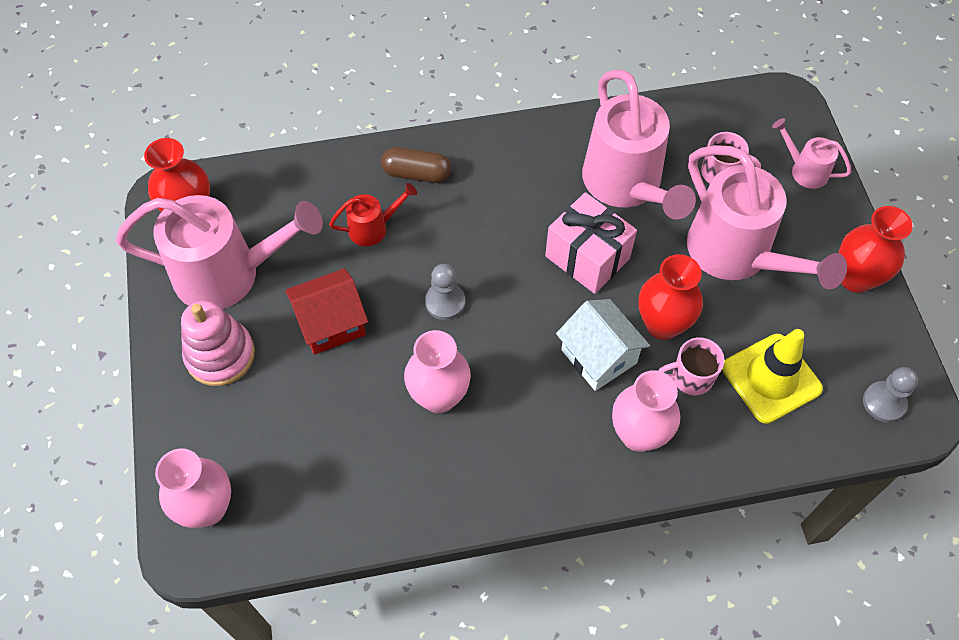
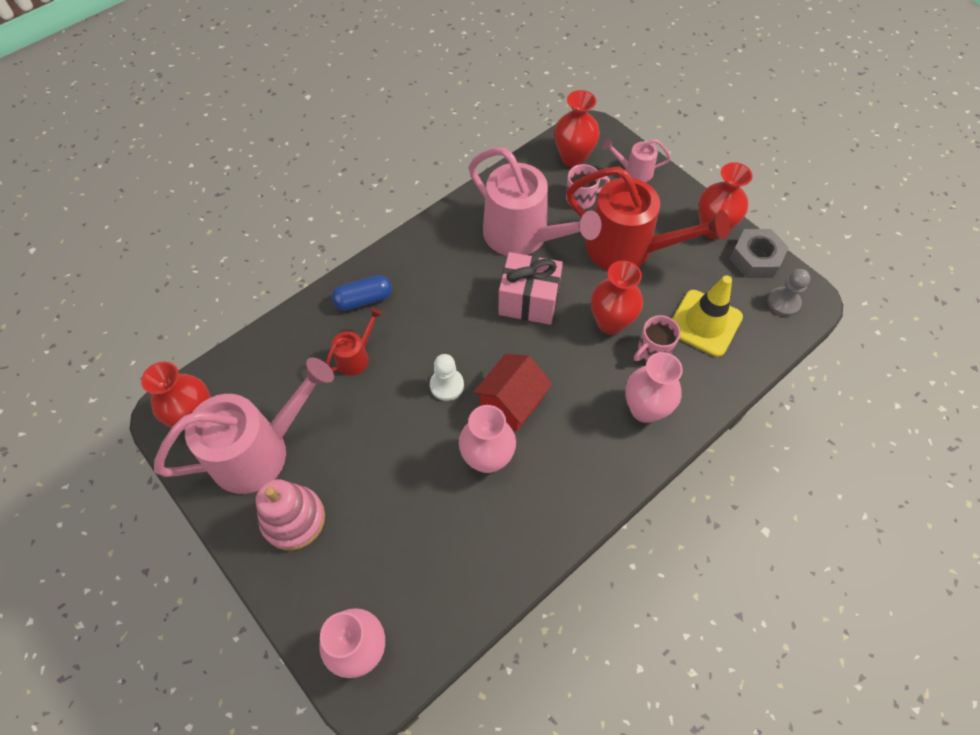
camera: 30 degrees left, 0 degrees up
(331, 323) = (369, 446): red house -> red house (512, 402)
(416, 173) = (364, 299): brown capsule -> blue capsule
(445, 302) = (447, 385): grey pawn -> white pawn
(598, 356) = (582, 368): white house -> none
(738, 255) = (629, 249): pink watering can -> red watering can
(741, 123) = (573, 158): none -> red vase
(884, 337) = (755, 258): none -> grey nut

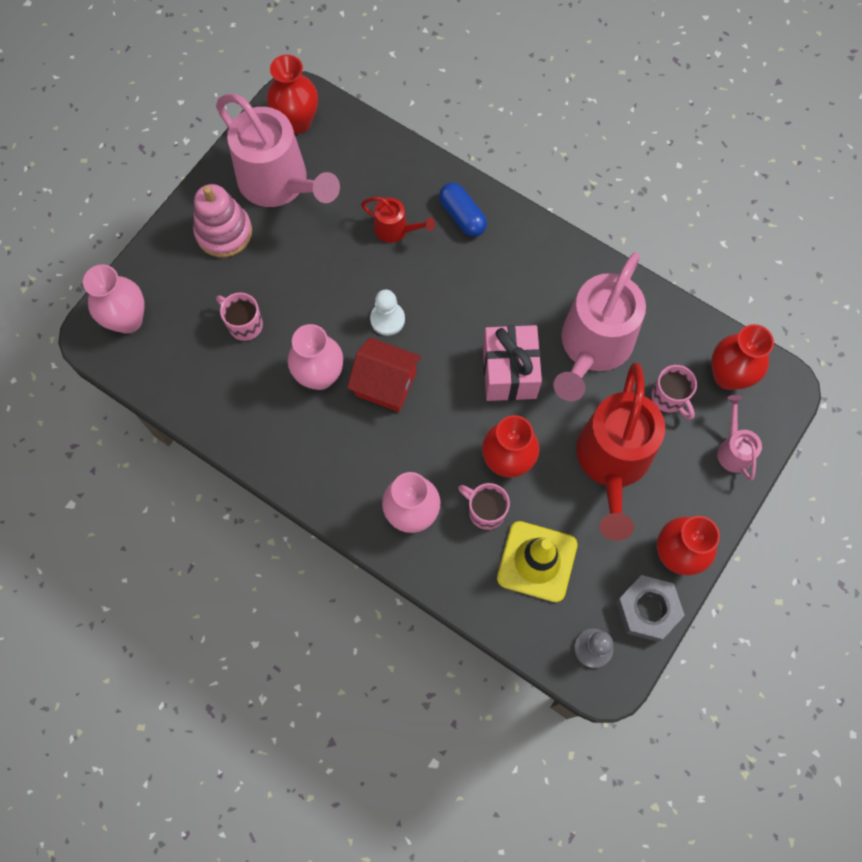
camera: 75 degrees right, 10 degrees up
(408, 520) = (244, 324): none -> pink mug

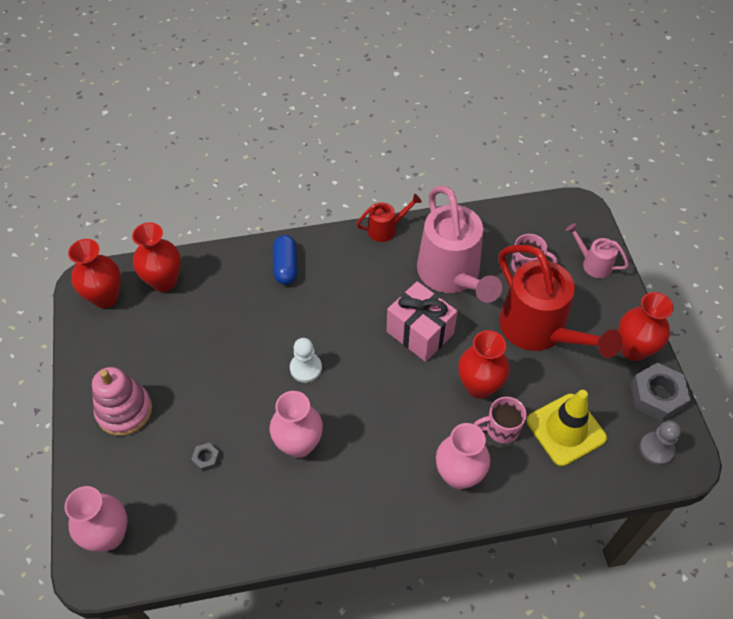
camera: 45 degrees left, 15 degrees down
(244, 324) = (206, 459): pink mug -> grey nut
(280, 184) = (135, 346): pink watering can -> none
(385, 383) = (349, 409): red house -> none
(396, 230) = (251, 309): red watering can -> red watering can (386, 229)
(462, 216) = (286, 266): blue capsule -> blue capsule turned 75 degrees clockwise
(728, 376) = (543, 227): red vase -> red vase (164, 281)

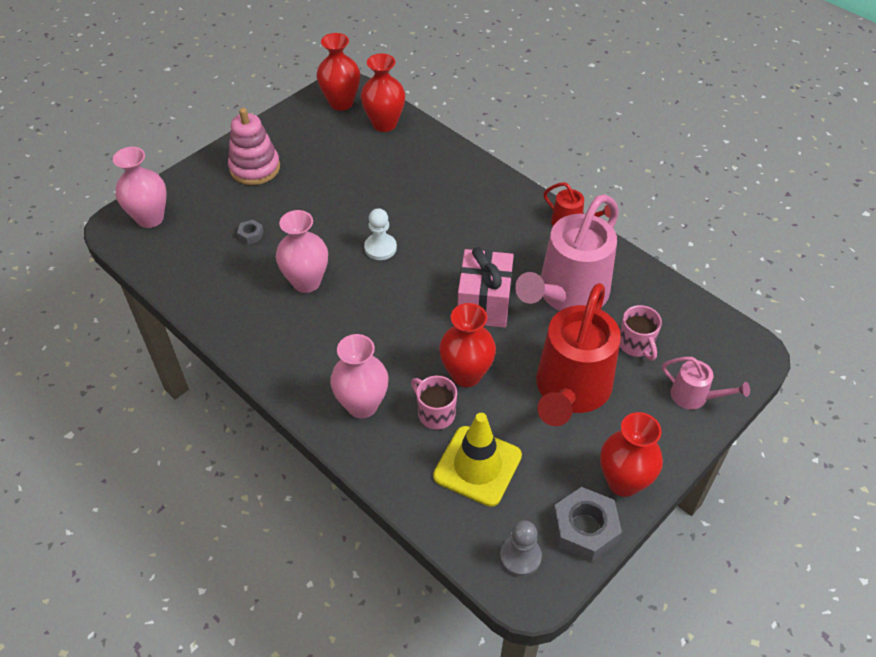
camera: 55 degrees right, 5 degrees down
(286, 266) = (467, 182): blue capsule -> none
(592, 263) = (695, 397): pink watering can -> pink watering can turned 120 degrees clockwise

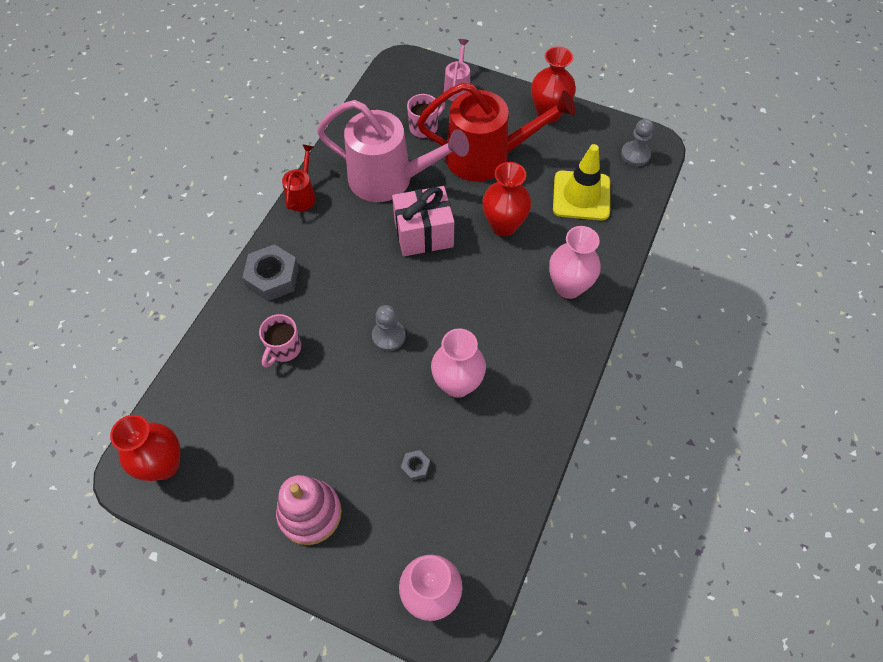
camera: 110 degrees left, 10 degrees up
(380, 248) = (388, 336): white pawn -> grey pawn
(384, 124) = (194, 401): red vase -> none
(435, 413) = (550, 235): pink mug -> pink mug (283, 349)
(584, 529) = (595, 126): grey nut -> grey nut (273, 277)

